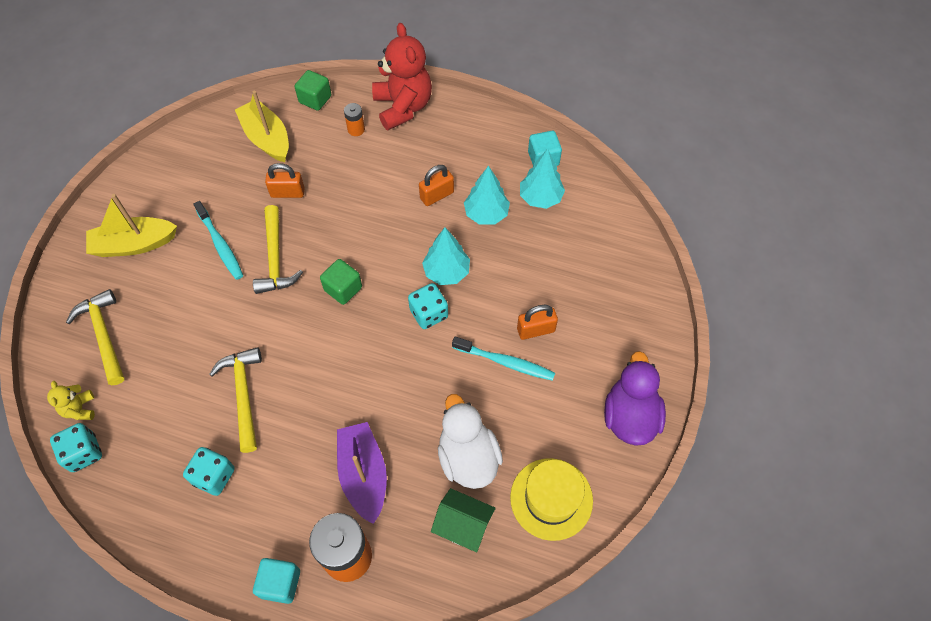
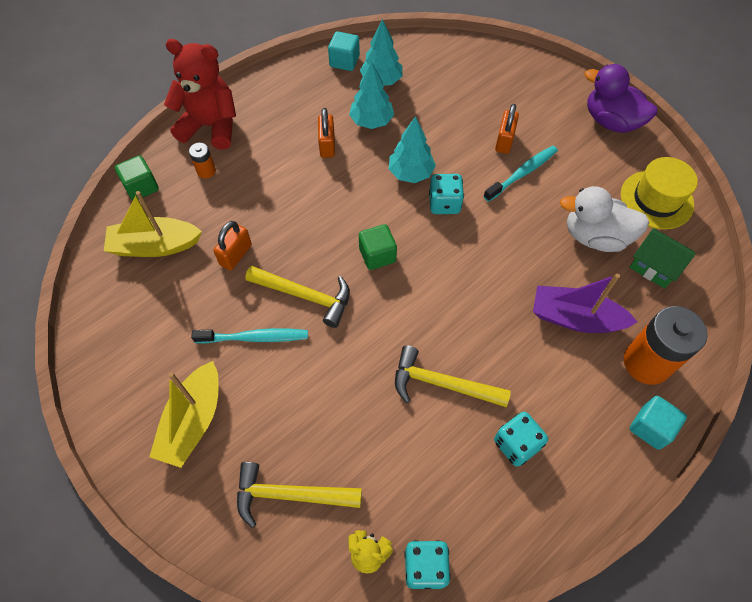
camera: 60 degrees left, 0 degrees up
(463, 525) = (654, 267): green house -> green house turned 75 degrees clockwise

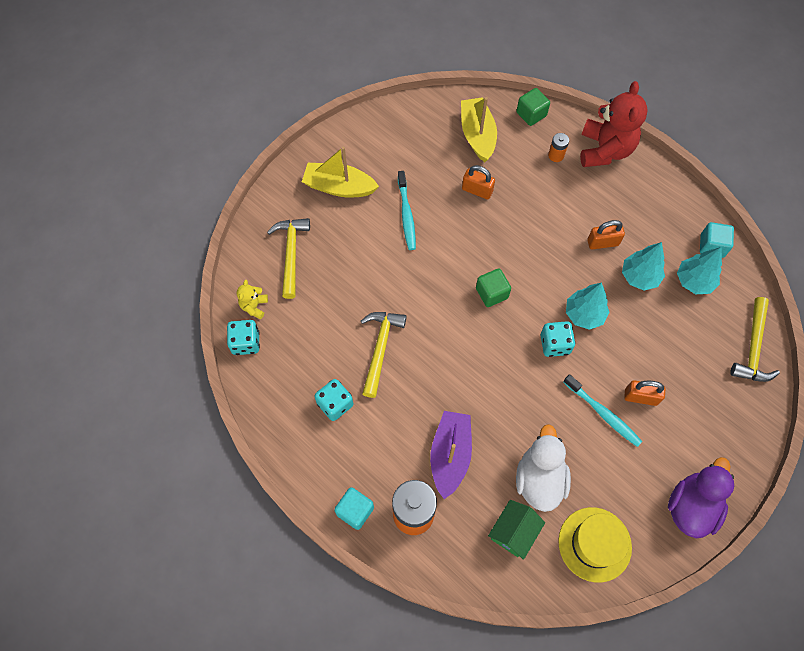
camera: 85 degrees right, 5 degrees up
(305, 296) = (446, 244): yellow hammer -> yellow hammer (753, 348)

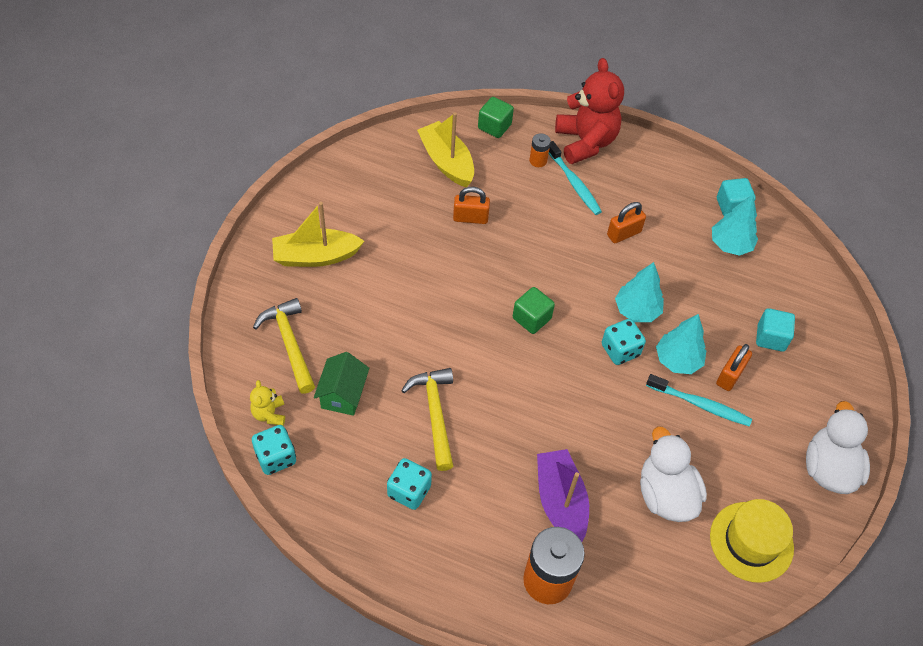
camera: 25 degrees left, 10 degrees down
(355, 511) = (481, 600): turquoise cube -> turquoise cube (770, 338)
(406, 215) = (404, 264): turquoise toothbrush -> turquoise toothbrush (574, 183)
(513, 532) = (663, 560): green house -> green house (343, 394)
(639, 276) = (675, 256): turquoise tree -> turquoise tree (677, 360)
(640, 397) = (730, 375): orange padlock -> orange padlock turned 45 degrees counterclockwise
(691, 506) = (828, 468): purple duck -> white duck
(753, 348) = (815, 292): yellow hammer -> none

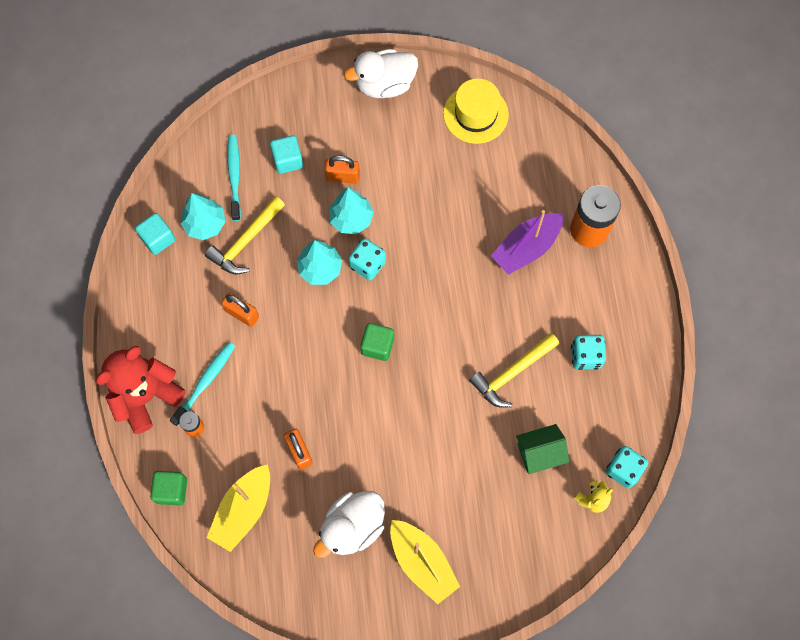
camera: 115 degrees left, 15 degrees up
(290, 343) = (521, 526): yellow hammer -> yellow hammer (246, 241)
(665, 494) = (474, 182): white duck -> white duck (352, 527)
(700, 404) = (382, 187): turquoise toothbrush -> turquoise toothbrush (234, 176)

